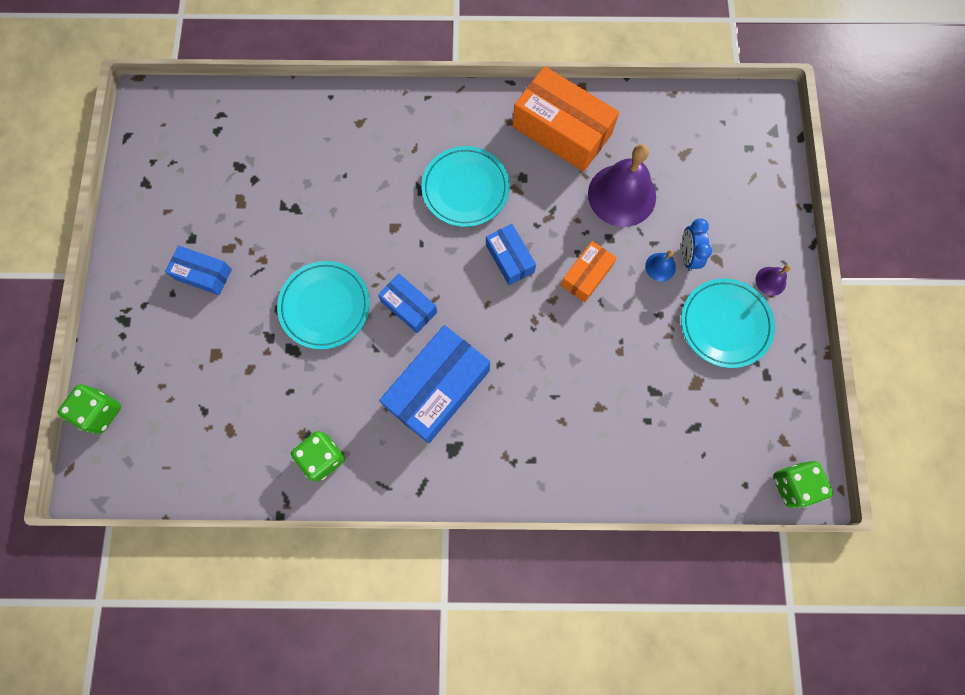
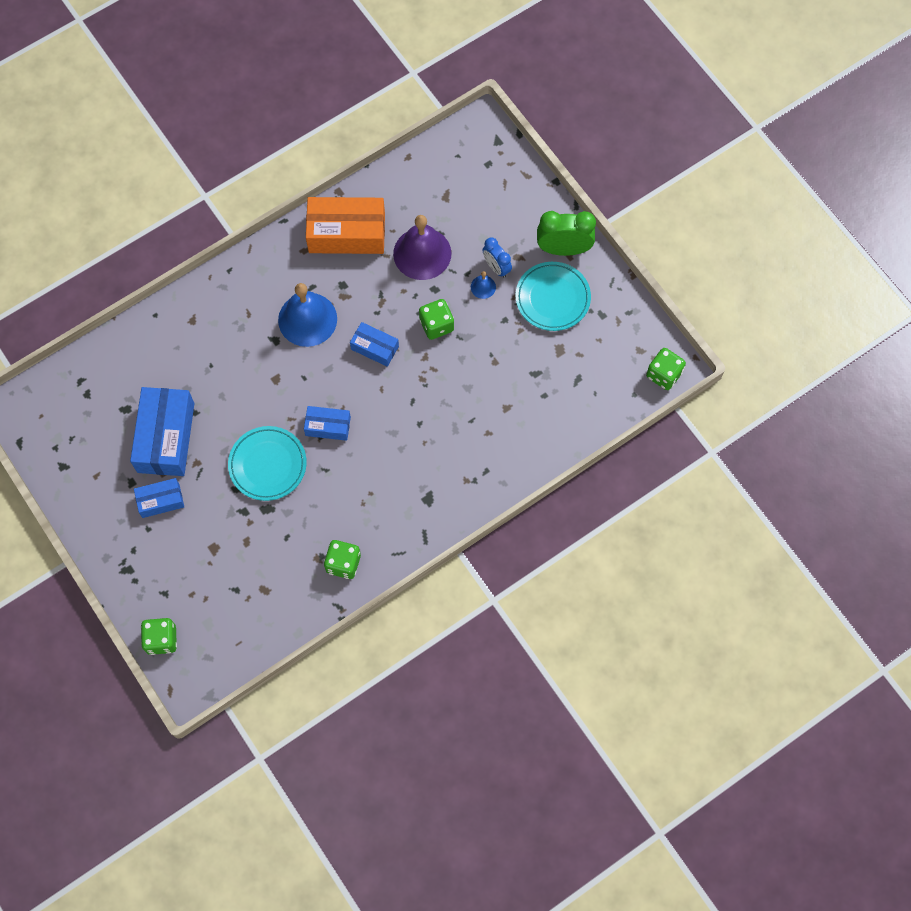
camera: 35 degrees left, 5 degrees down
(438, 388) = (388, 467): blue box -> blue box (166, 437)
(465, 189) = (307, 319): turquoise plate -> blue bell
(586, 275) = (436, 325): orange box -> green dice
(770, 281) = (563, 249): purple bell -> green clock

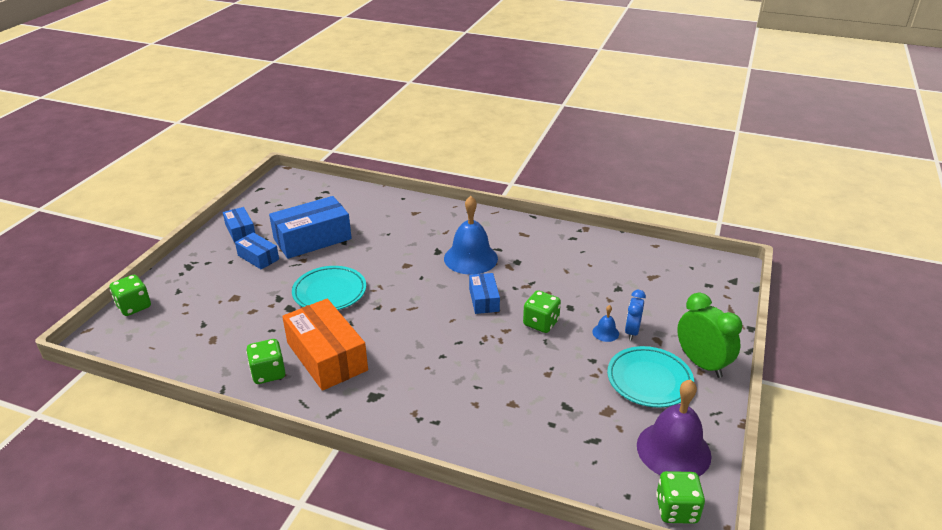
camera: 55 degrees right, 35 degrees down
(328, 426) = (391, 307): blue box -> blue box (240, 231)
(347, 233) = (559, 245): orange box -> orange box (327, 356)
(422, 253) = (591, 287): purple bell -> purple bell (673, 450)

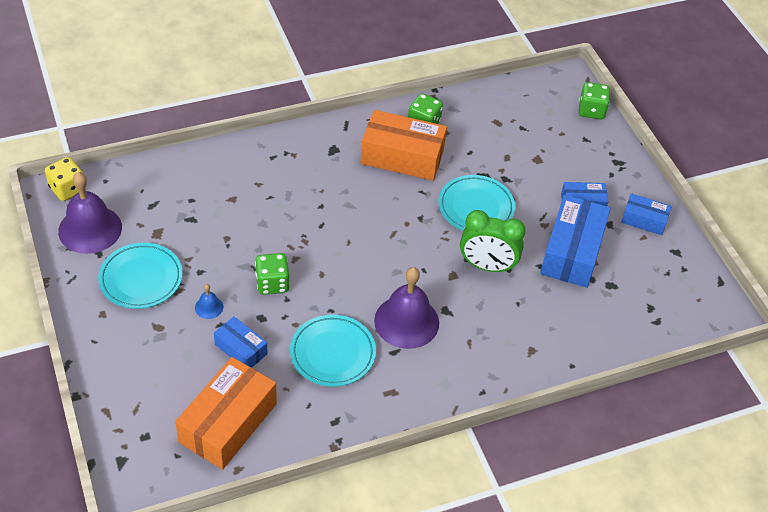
camera: 135 degrees right, 15 degrees up
(470, 258) = (406, 321): blue bell -> purple bell
(484, 300) = (343, 278): blue box -> blue box (241, 349)
(539, 266) = (332, 353): none -> turquoise plate
(632, 332) = (186, 322): blue clock -> none
(644, 266) = (228, 423): none -> orange box
(676, 509) = (67, 189): green dice -> yellow dice
(701, 364) = (105, 322): green clock -> green clock (487, 266)

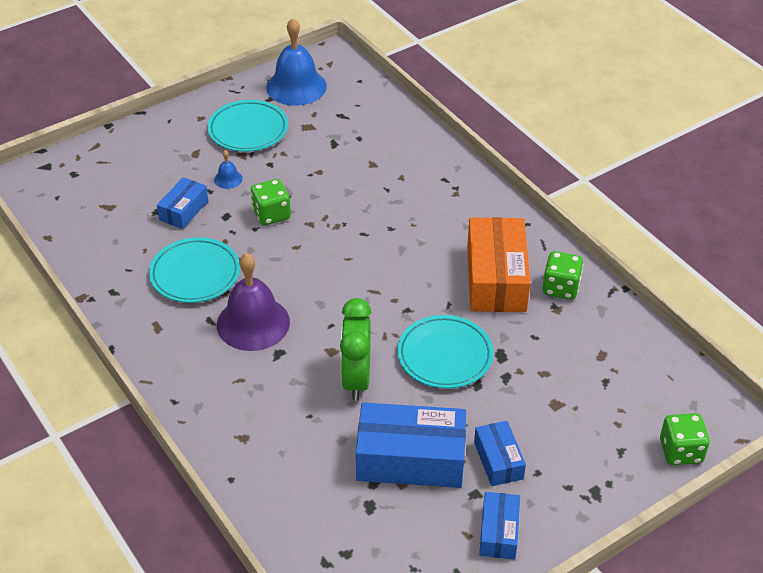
camera: 80 degrees right, 5 degrees down
(67, 189) = (339, 62): yellow dice -> none
(90, 229) = (296, 86): purple bell -> blue bell
(228, 423) = (97, 220): orange box -> none

